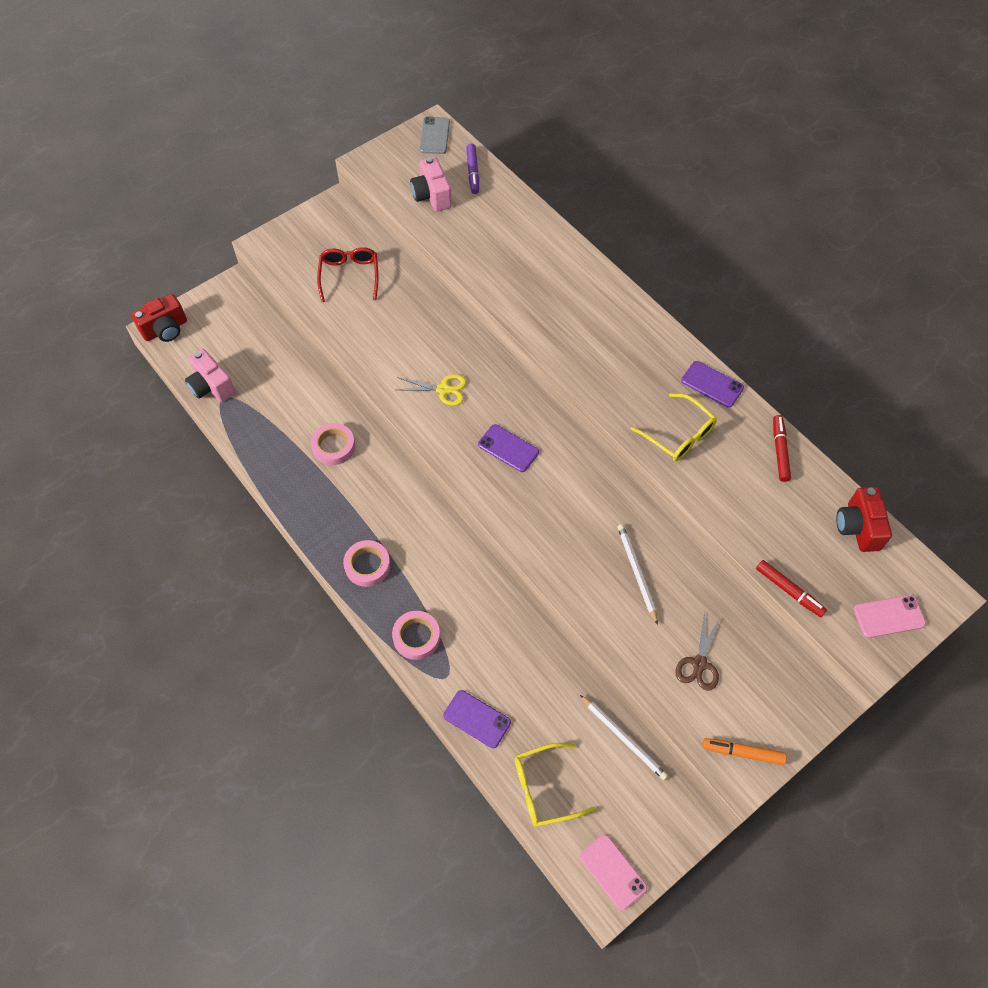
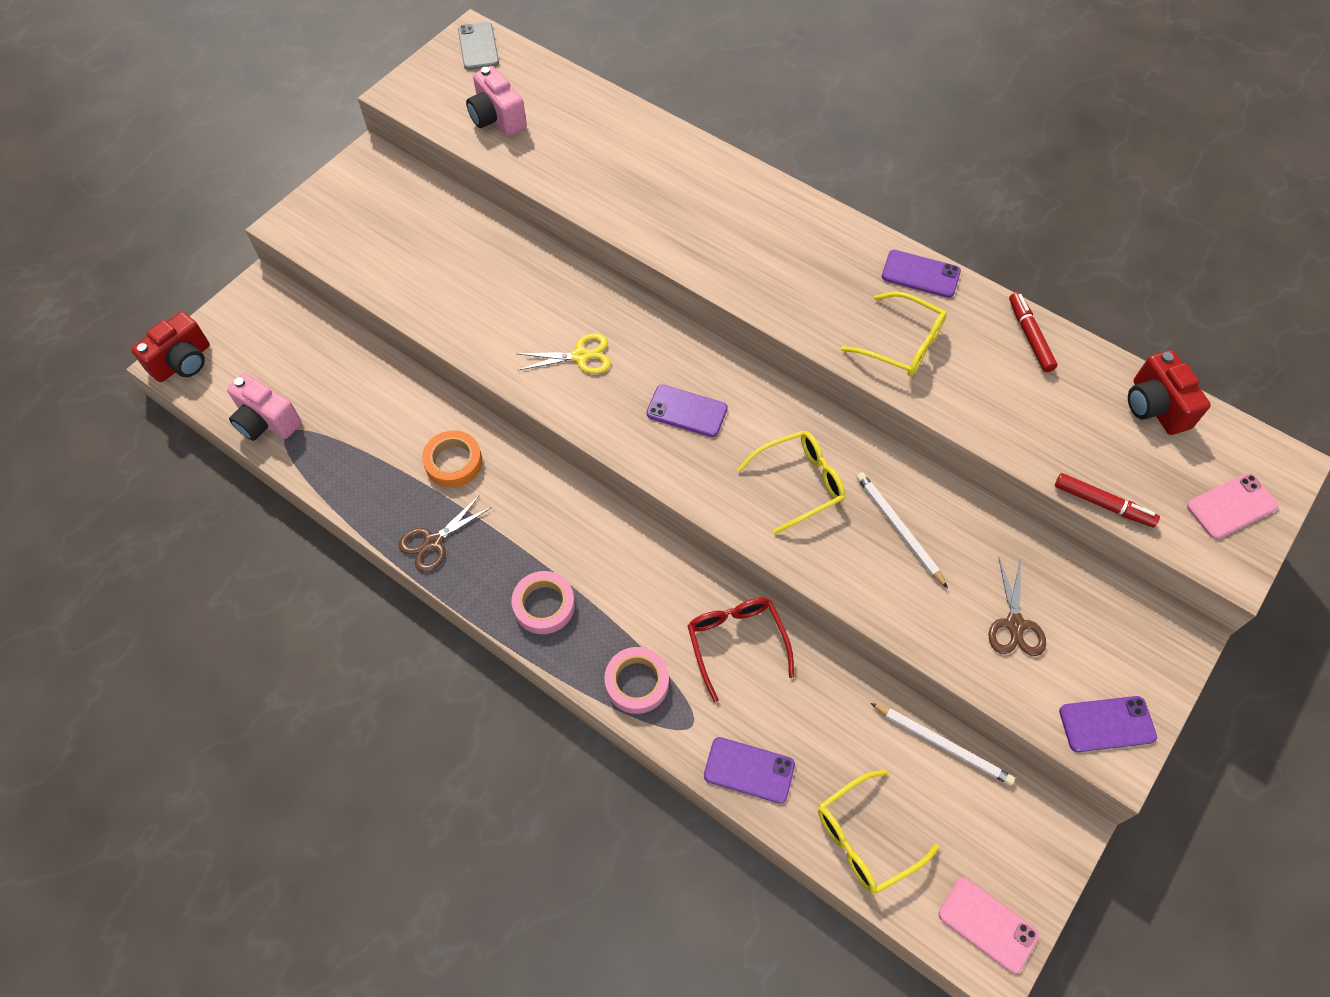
camera: 15 degrees left, 0 degrees up
(303, 501) = (433, 542): none -> brown scissors
(333, 446) = (453, 462): pink tape -> orange tape
(349, 276) = (415, 241): red glasses -> red glasses (736, 642)
(473, 172) = (541, 81): purple marker -> none
(574, 521) = (799, 483): none -> yellow glasses
(742, 753) = (1107, 724): orange marker -> purple phone

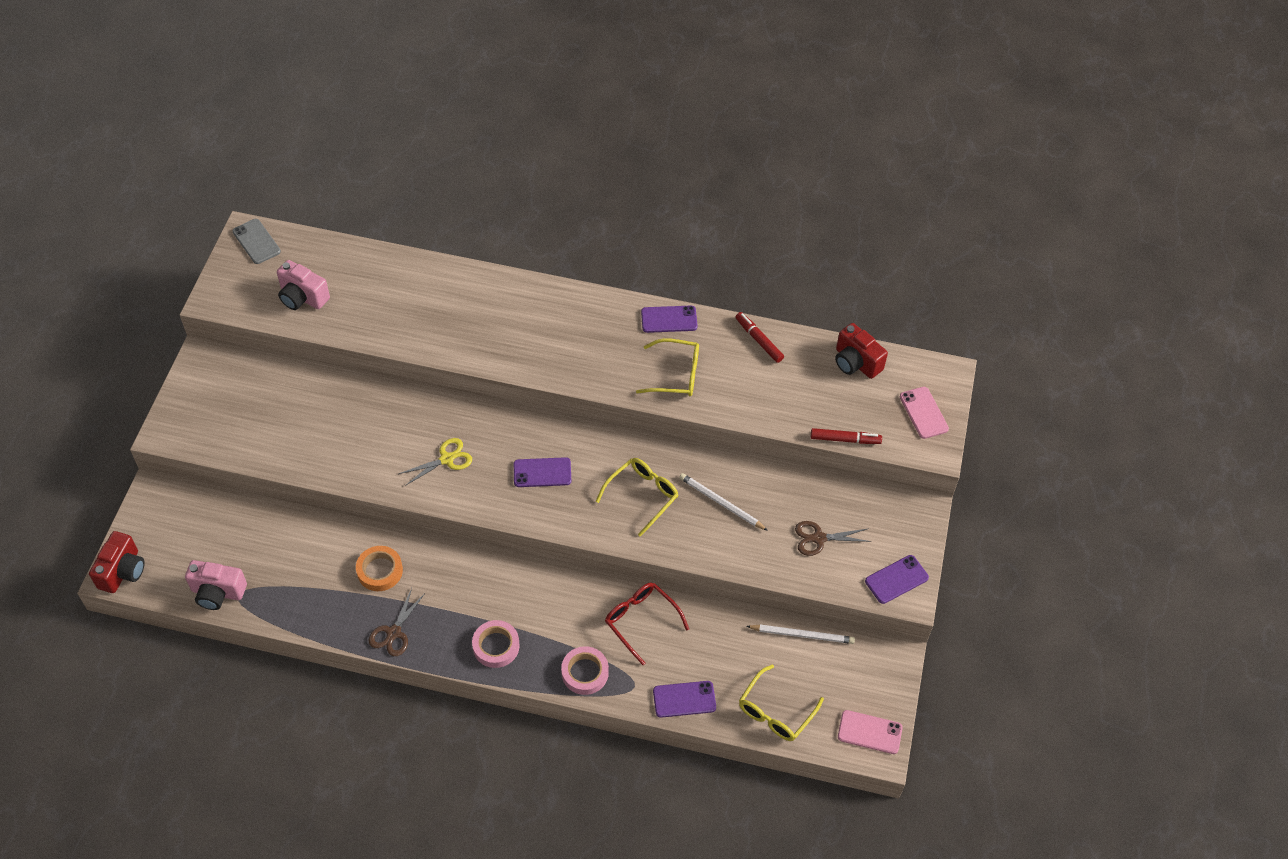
camera: 25 degrees left, 5 degrees down
(1015, 624) = (819, 538): brown scissors -> brown scissors turned 105 degrees clockwise
(1231, 506) = (923, 413): pink phone -> pink phone turned 60 degrees counterclockwise

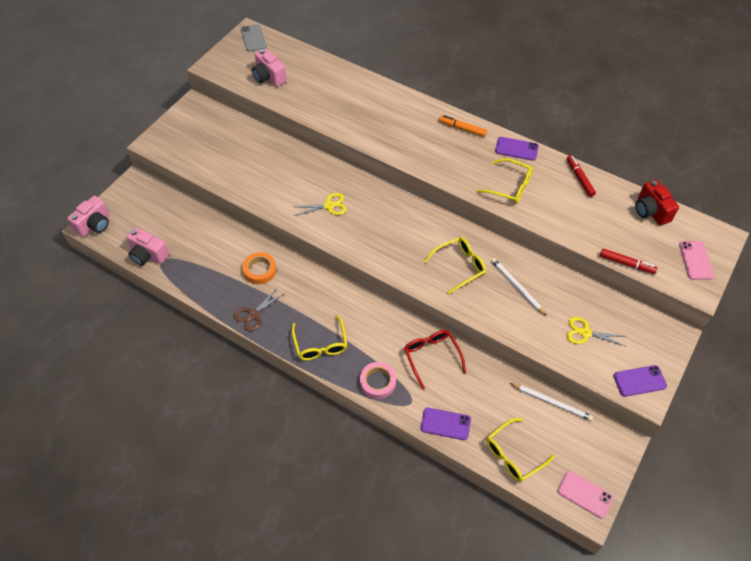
camera: 20 degrees right, 0 degrees up
(122, 571) = (95, 225): red camera -> pink camera
(496, 646) = (320, 344): pink tape -> yellow glasses
(542, 472) = (392, 232): purple phone -> none
(590, 308) = (462, 129): none -> orange marker
(819, 538) = (585, 333): brown scissors -> yellow scissors

